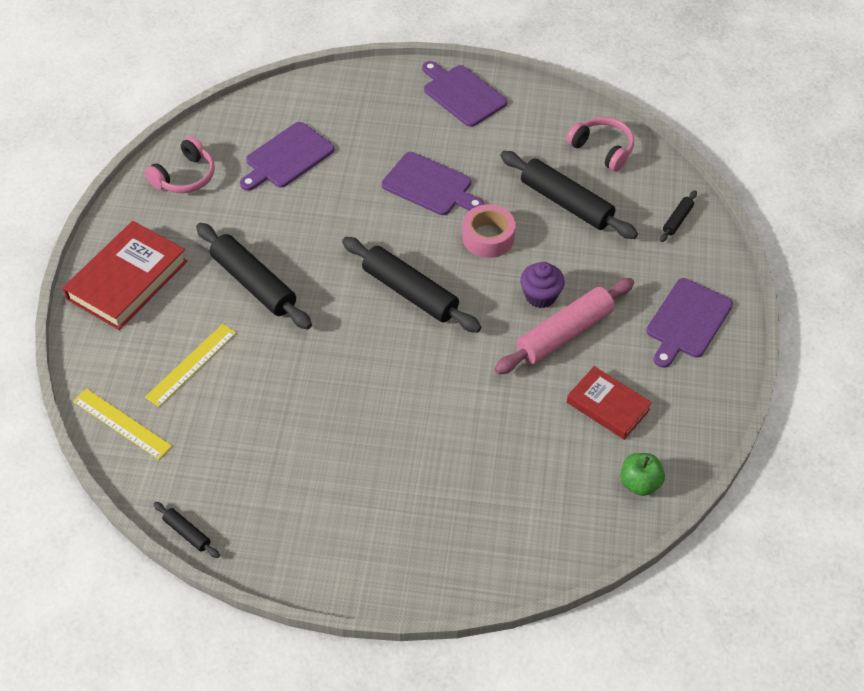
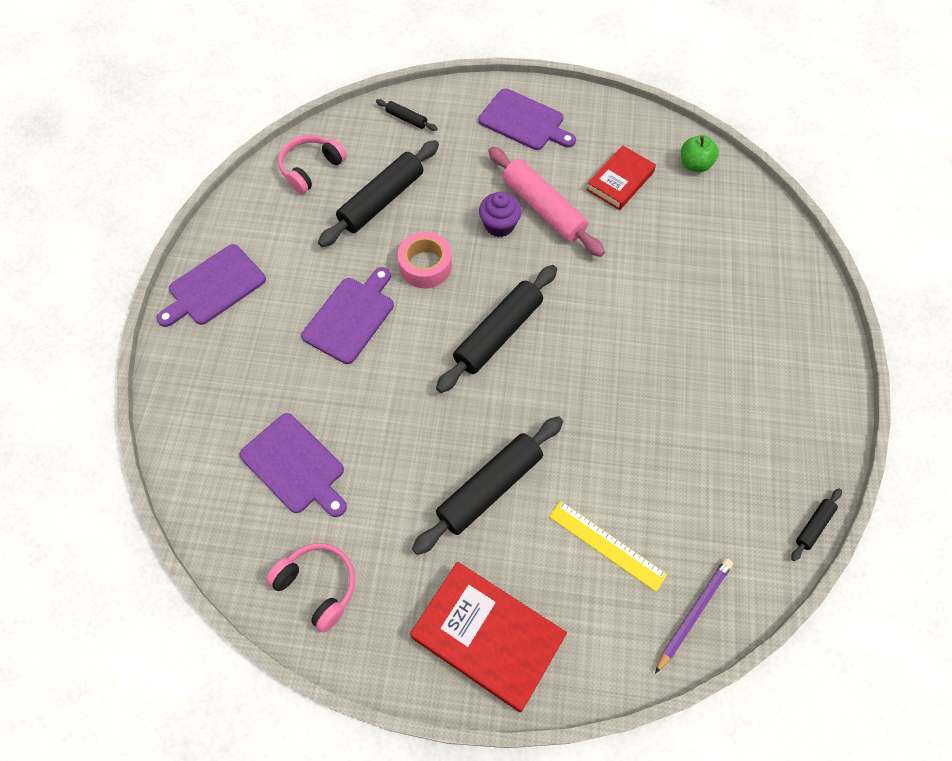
camera: 90 degrees left, 10 degrees up
(122, 423) = (693, 613): yellow ruler -> purple pencil

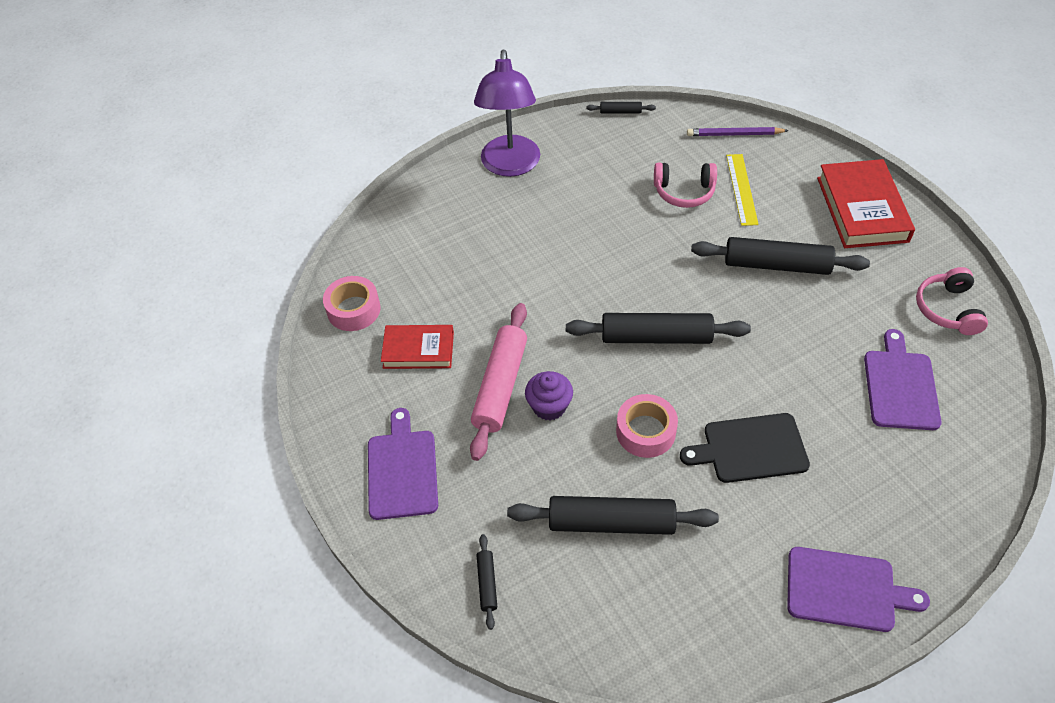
camera: 125 degrees left, 10 degrees down
(311, 168) = (634, 625): pink headphones -> pink headphones (684, 192)
(351, 317) = (750, 449): purple cutting board -> black cutting board
(695, 165) = (353, 309): green apple -> pink tape
(794, 366) = (510, 166): none -> purple lamp

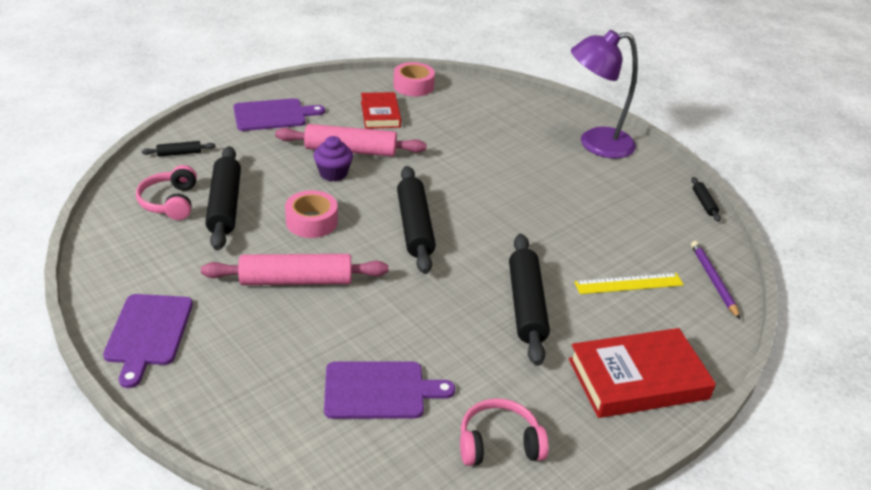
camera: 75 degrees right, 15 degrees down
(684, 192) = (607, 244): pink headphones -> pink headphones (170, 202)
(750, 449) = (296, 280): black cutting board -> pink rolling pin

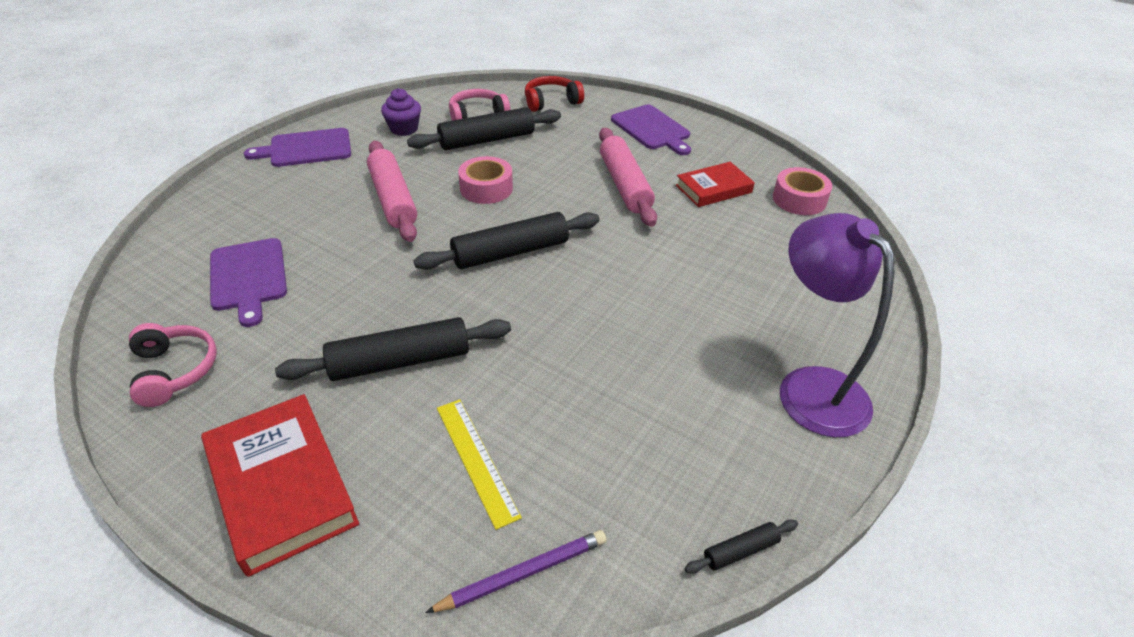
camera: 75 degrees right, 5 degrees up
(179, 153) = (551, 102): black rolling pin -> red headphones
(333, 173) = (575, 183): purple cupcake -> purple cupcake (404, 129)

